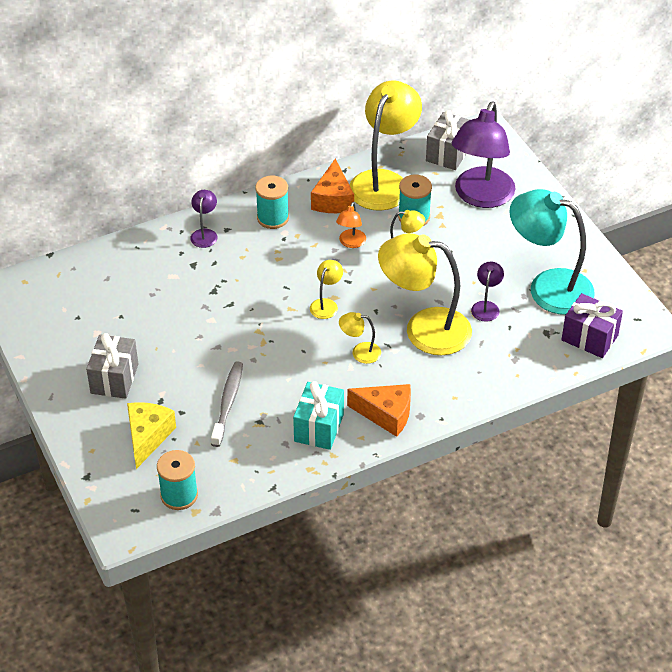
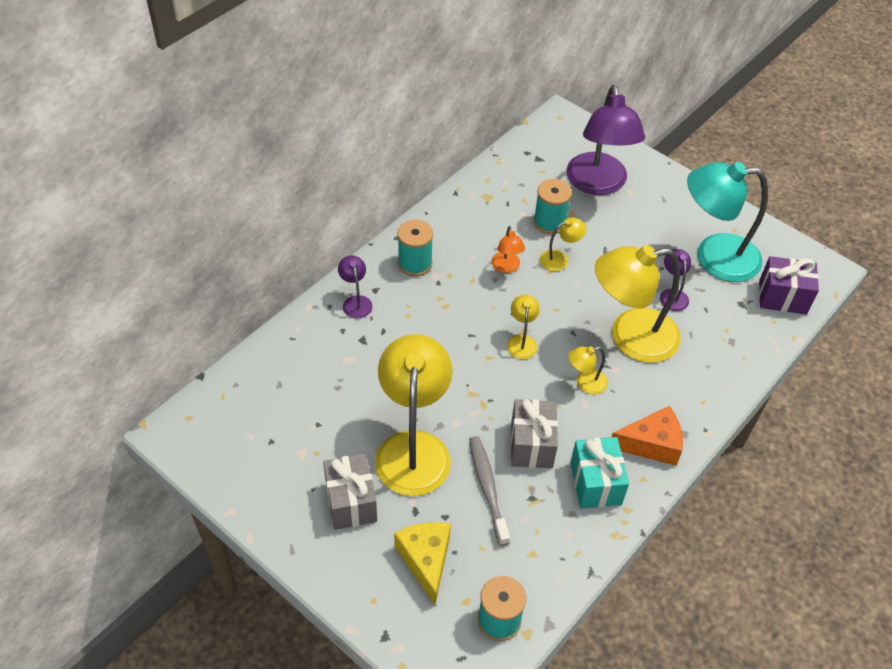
camera: 25 degrees left, 5 degrees up
(333, 199) = (462, 226): orange cheese -> none
(384, 182) = (500, 194): yellow lamp -> yellow lamp (413, 448)
(448, 153) = (542, 149): grey gift -> grey gift (531, 445)

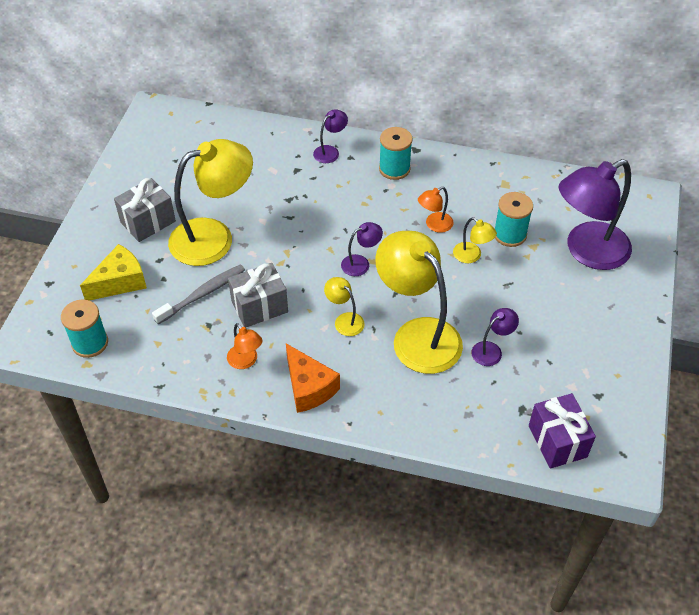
camera: 65 degrees right, 0 degrees up
(521, 341) = (361, 263): yellow lamp -> purple lamp
(595, 483) = (246, 361): turquoise gift -> orange lamp
(714, 257) = (566, 369): turquoise lamp -> none

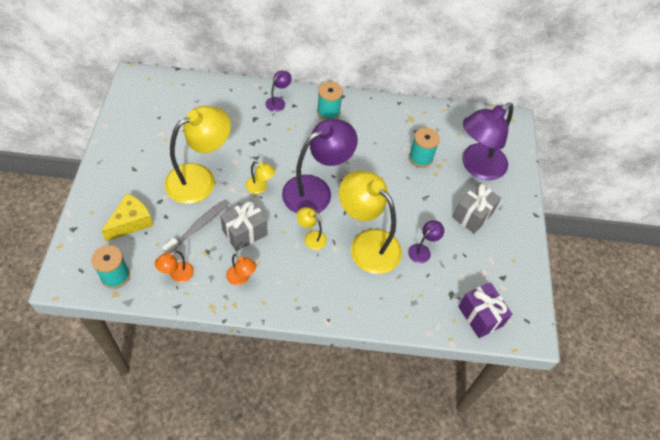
camera: 15 degrees left, 5 degrees up
(148, 222) = (145, 170): grey gift -> grey gift (472, 215)
(309, 387) = (293, 294): orange cheese -> none
(361, 263) = (316, 190): purple lamp -> purple lamp, size x2.28
(434, 225) = (365, 155): orange lamp -> orange lamp (177, 275)
(472, 256) = (396, 177): yellow lamp -> yellow lamp (260, 187)

